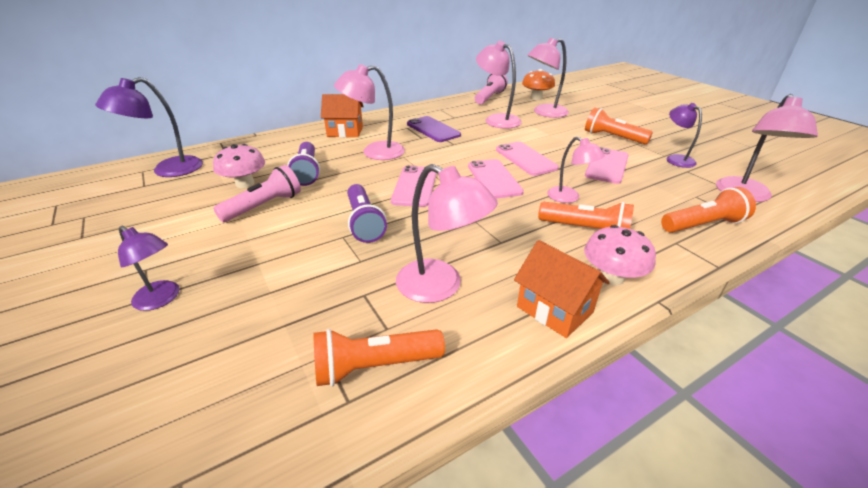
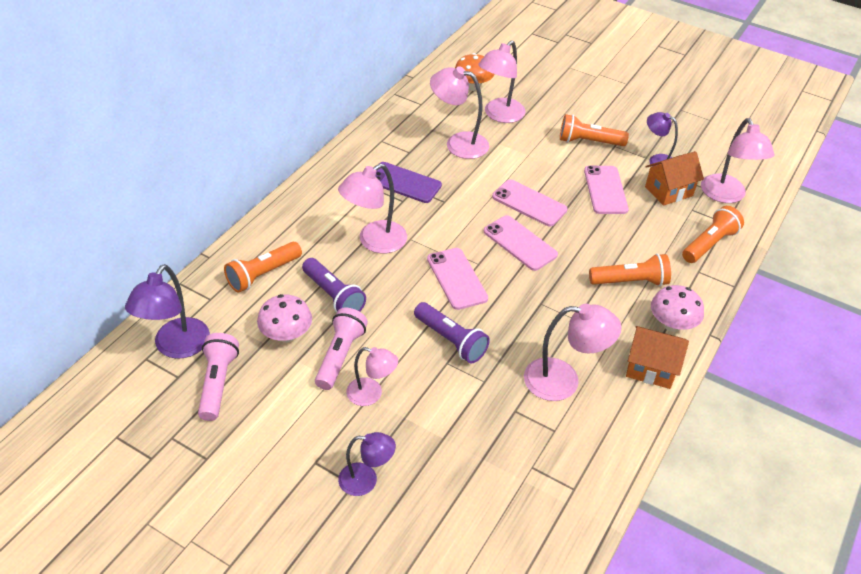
camera: 30 degrees left, 10 degrees up
(345, 132) = (309, 217): orange house -> orange house (668, 191)
(374, 366) = (570, 460): orange flashlight -> orange flashlight (263, 274)
(489, 97) = (420, 100): pink flashlight -> pink flashlight (217, 383)
(569, 198) = (597, 247): pink lamp -> pink lamp (371, 394)

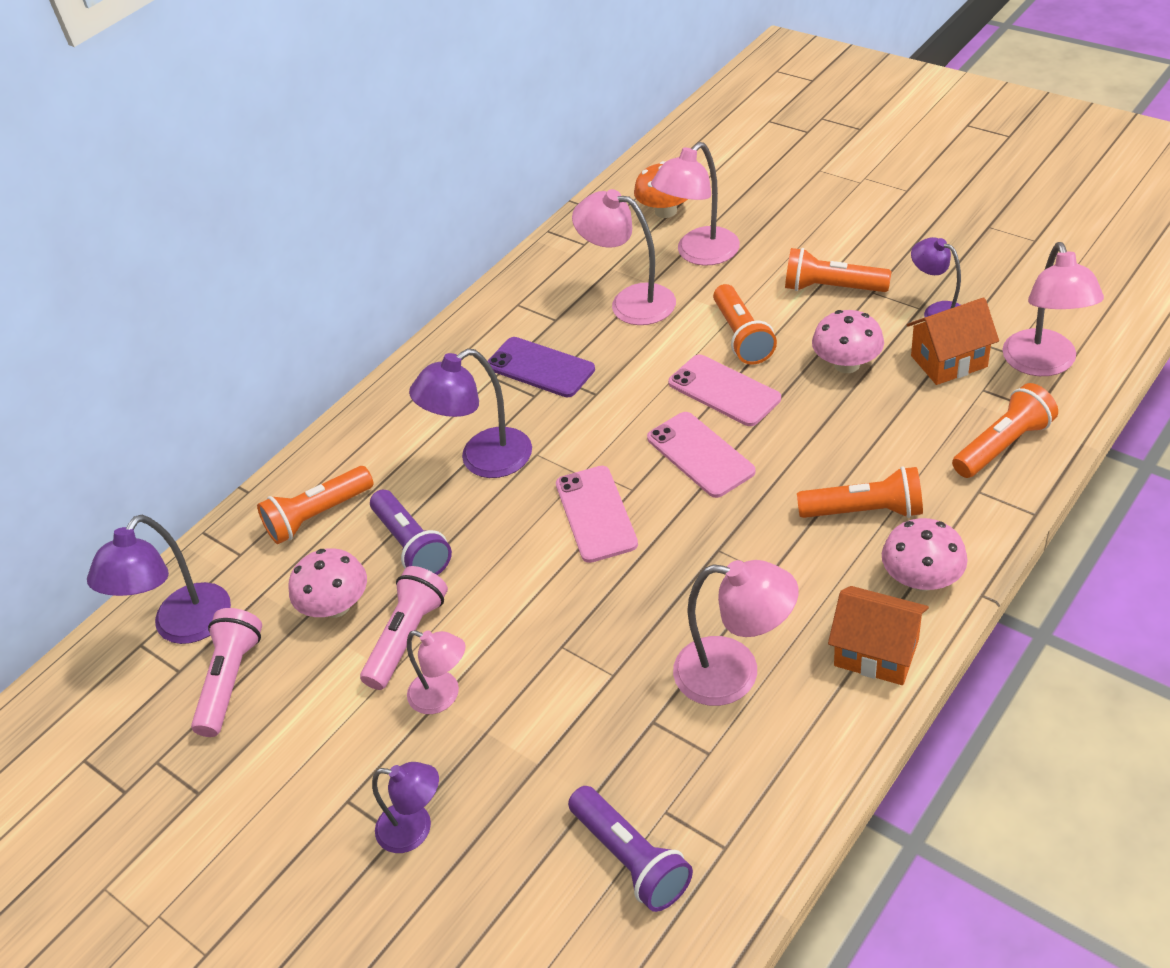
camera: 15 degrees right, 0 degrees up
(374, 242) = (483, 460): pink lamp -> purple lamp
(451, 340) = (572, 611): purple flashlight -> purple flashlight (631, 858)
(535, 169) = (742, 336): none -> orange flashlight
(605, 190) = (847, 364): pink phone -> pink mushroom

